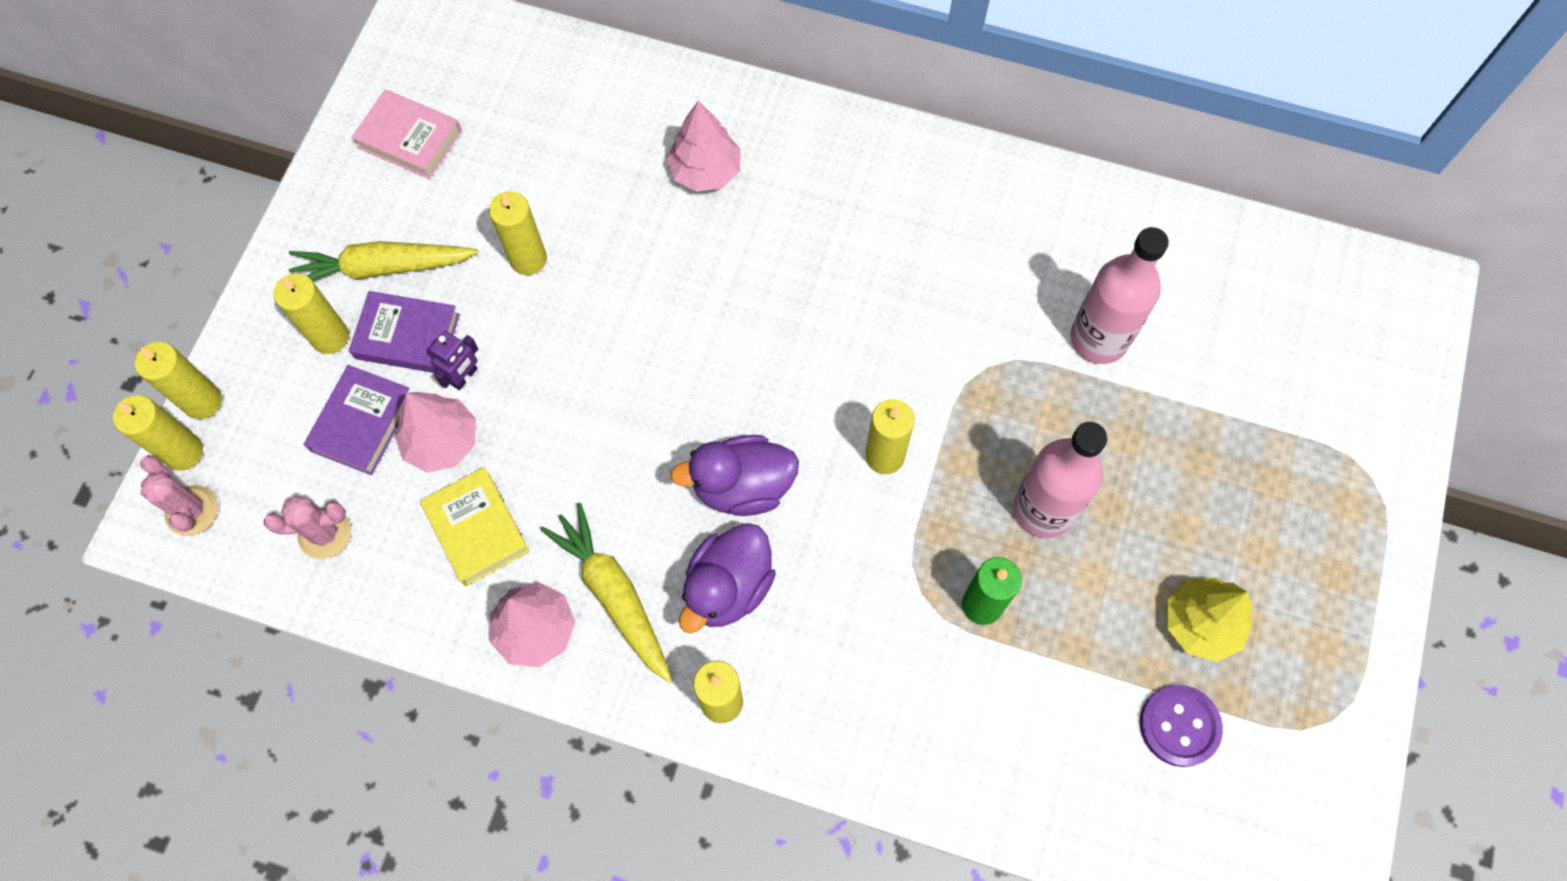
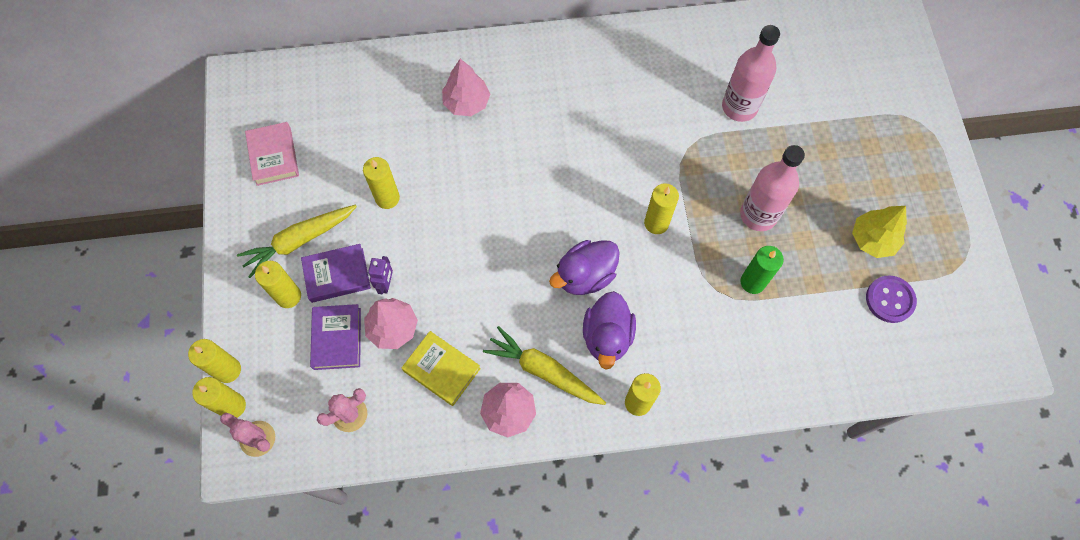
camera: 25 degrees left, 0 degrees up
(409, 139) = (273, 156): pink book -> pink book turned 75 degrees clockwise

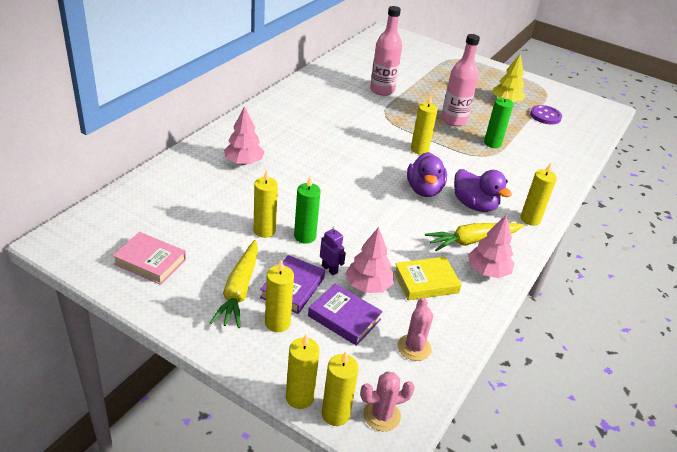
camera: 55 degrees left, 30 degrees down
(410, 233) = (305, 236): none -> green candle

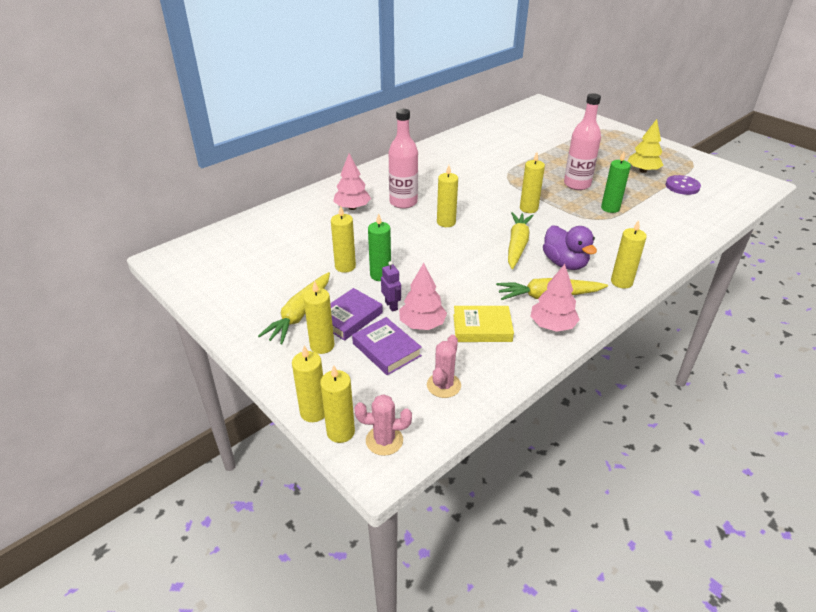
camera: 20 degrees right, 0 degrees up
(150, 262) = (234, 282): pink book -> none
(346, 171) = (446, 222): none -> yellow candle
(382, 90) = (513, 154): pink bottle -> pink bottle (403, 202)
(424, 190) = (517, 245): purple duck -> yellow carrot

